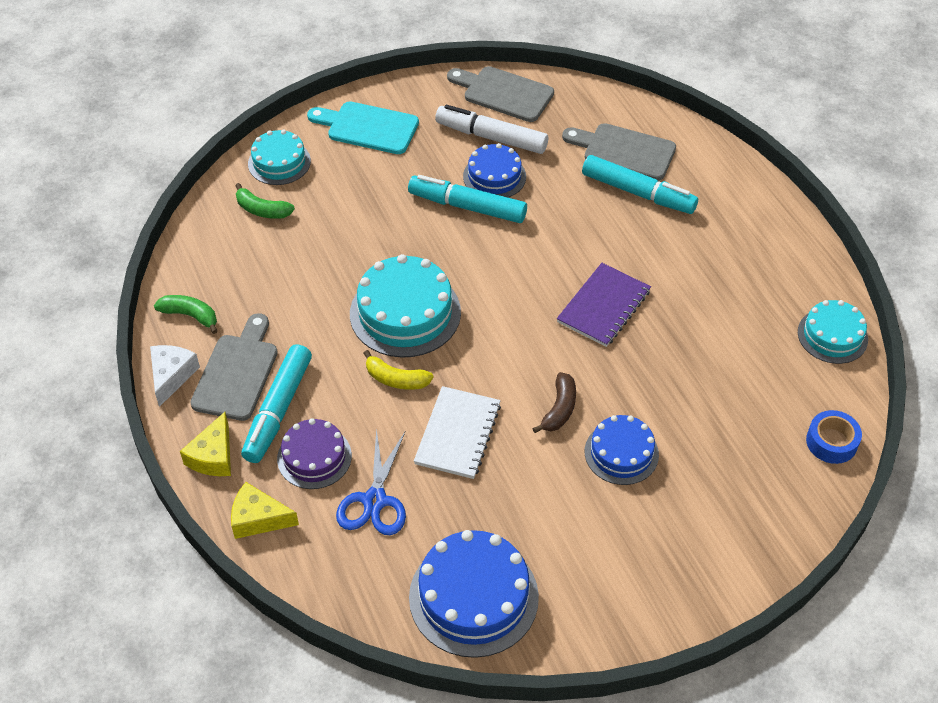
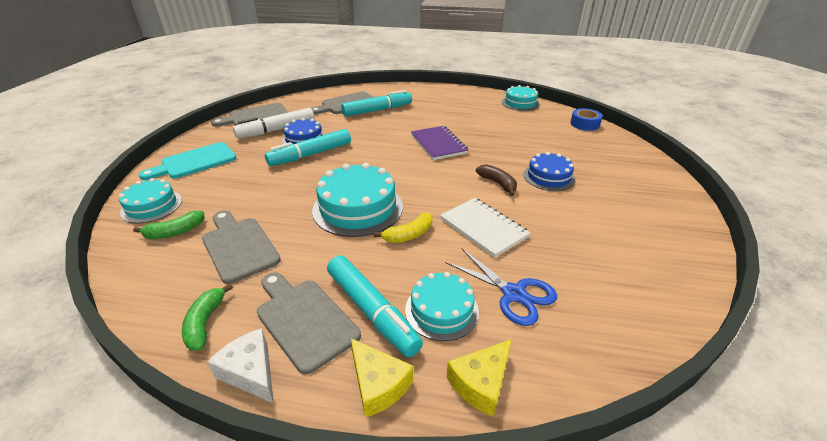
camera: 55 degrees left, 15 degrees down
(190, 315) = (205, 323): green banana -> green banana turned 60 degrees counterclockwise
(280, 267) = (239, 246): none -> grey cutting board
(314, 457) = (441, 310): purple cake -> turquoise cake
(473, 597) = (639, 280): blue cake -> none

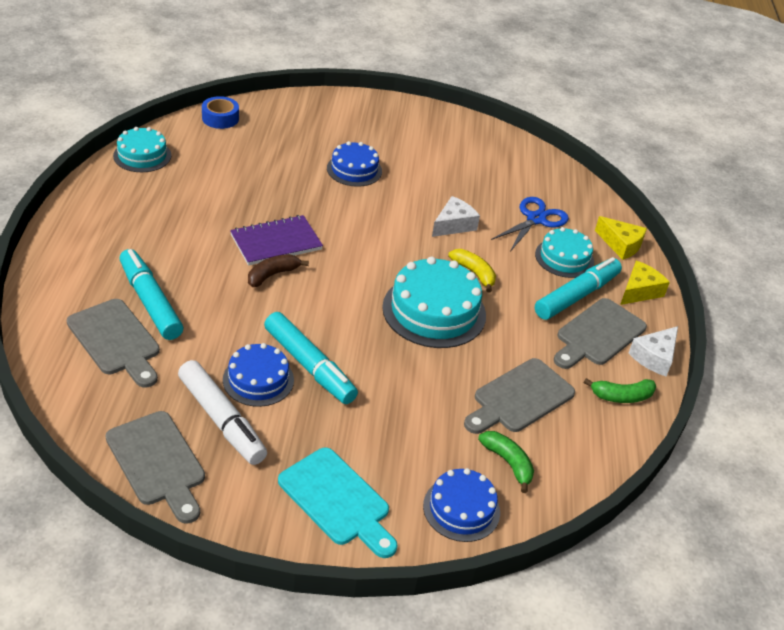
camera: 100 degrees left, 5 degrees up
(151, 206) = (461, 509): turquoise cake -> blue cake
(483, 228) = (453, 225): white notebook -> white cheese
(498, 183) = (371, 206): brown banana -> brown banana (272, 275)

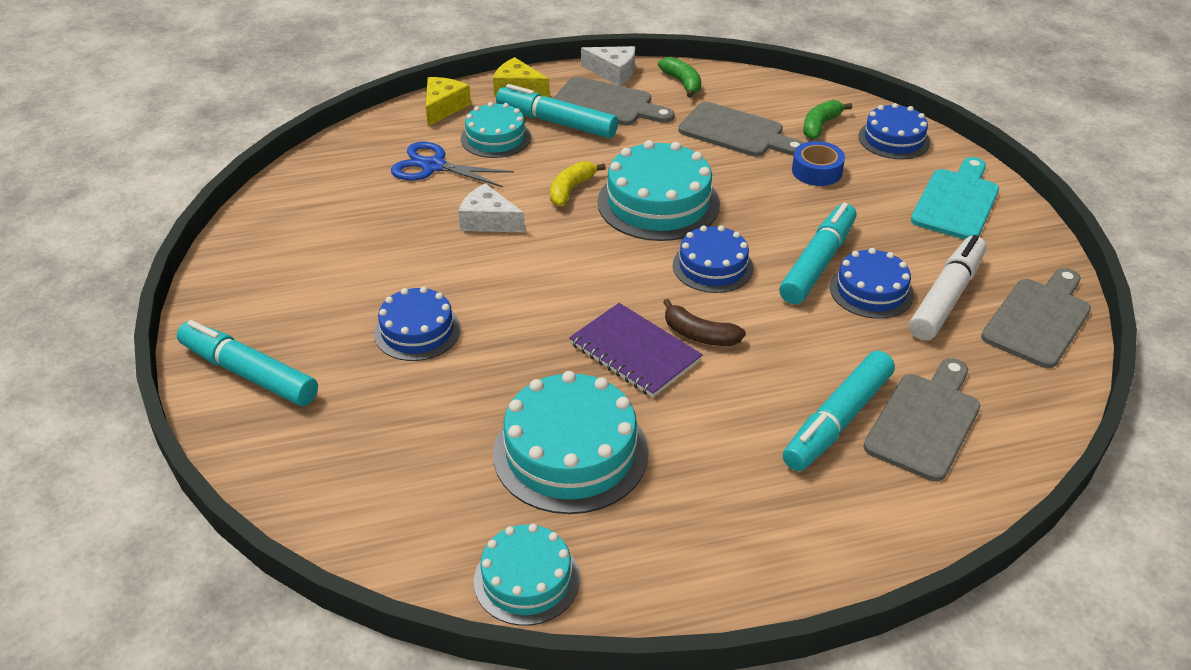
camera: 105 degrees left, 0 degrees up
(213, 193) = (570, 452): none -> turquoise cake
(220, 118) = (351, 526): blue tape -> blue tape (817, 171)
(340, 309) = (712, 266): none -> blue cake
(355, 112) = (249, 373): none -> turquoise marker

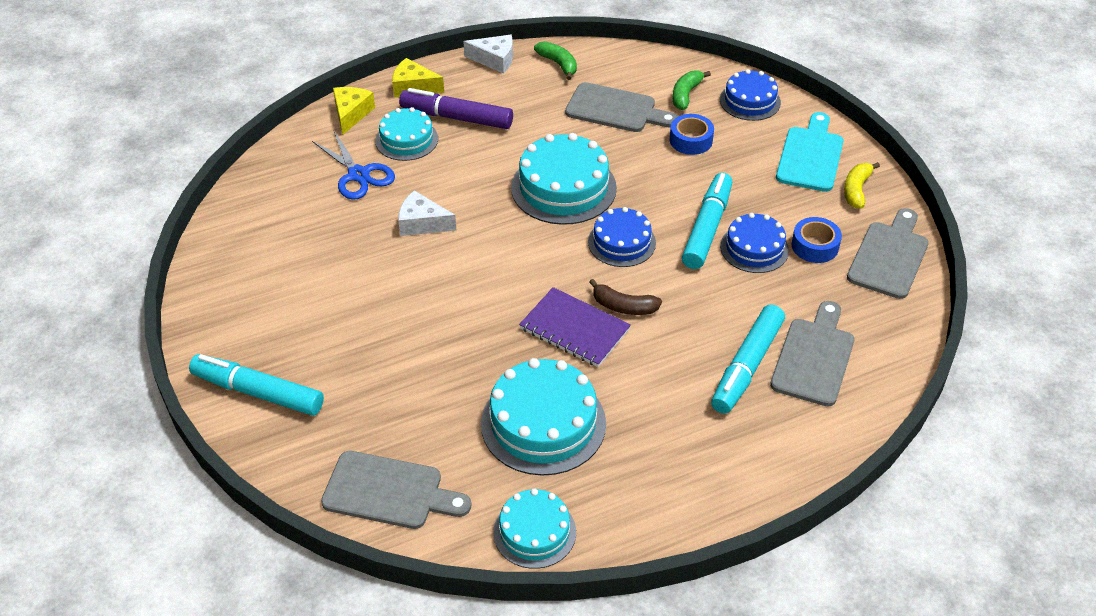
camera: 10 degrees left, 5 degrees up
(417, 331) = (389, 334): blue cake -> none
(433, 166) = (358, 175): blue scissors -> blue scissors turned 135 degrees counterclockwise
(556, 122) = (456, 117): turquoise marker -> purple marker
(571, 190) = (486, 184): yellow banana -> yellow banana (856, 190)
(607, 104) = (497, 93): grey cutting board -> grey cutting board (389, 492)
(946, 297) = (815, 246): white marker -> blue tape

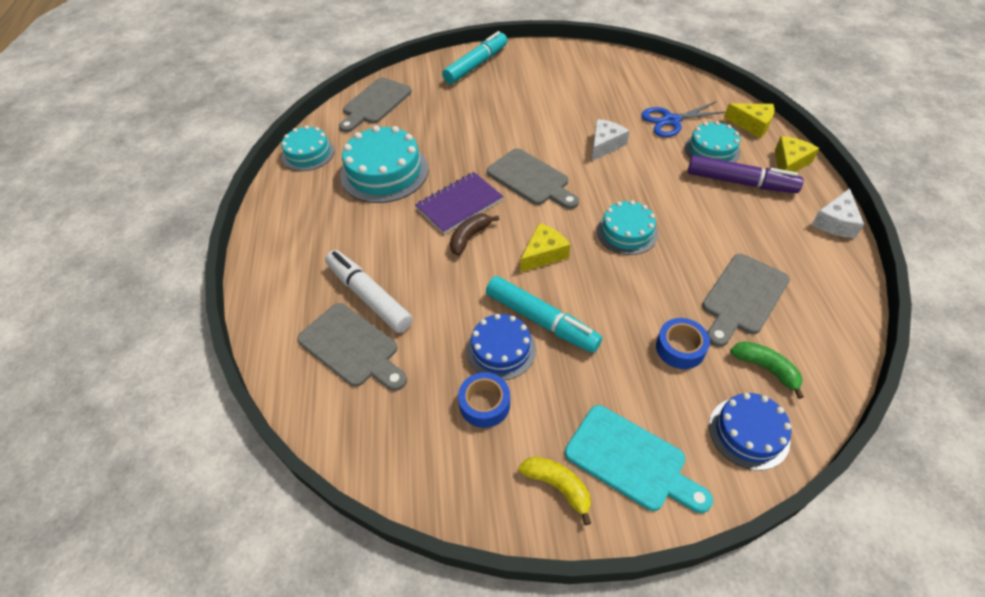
camera: 110 degrees right, 5 degrees up
(456, 117) = (740, 182): purple marker -> purple marker turned 75 degrees clockwise
(558, 64) = (828, 269): green banana -> none
(563, 188) = (627, 232): turquoise cake -> turquoise cake, size x0.62
(621, 242) = (544, 254): blue cake -> yellow cheese
(746, 366) = (369, 296): turquoise marker -> white marker
(889, 256) = (442, 472): grey cutting board -> grey cutting board (531, 179)

